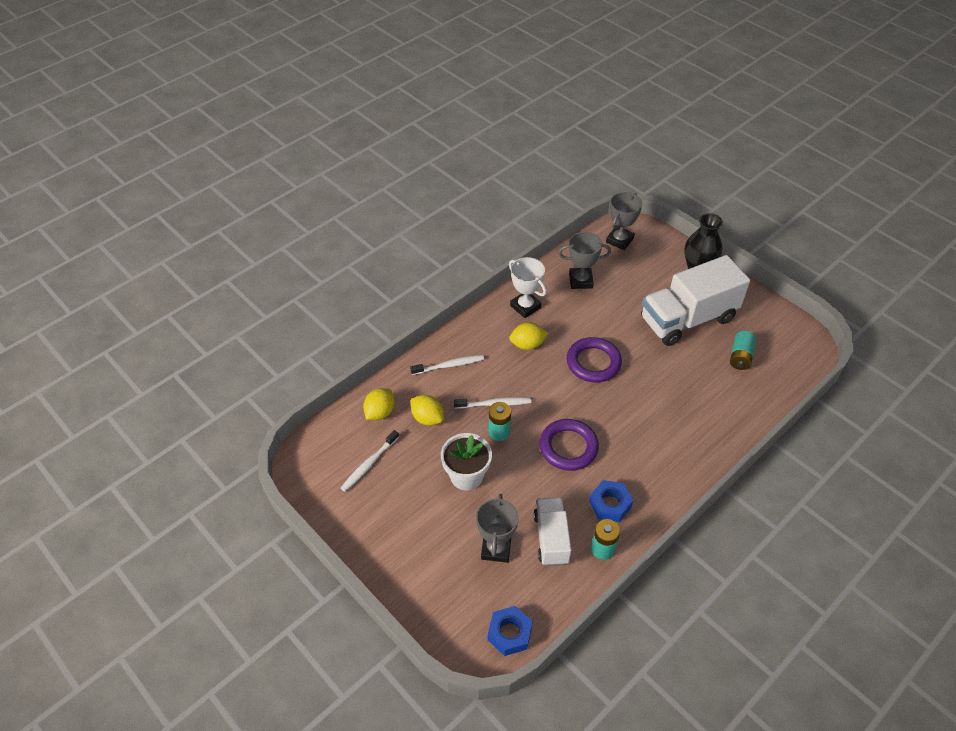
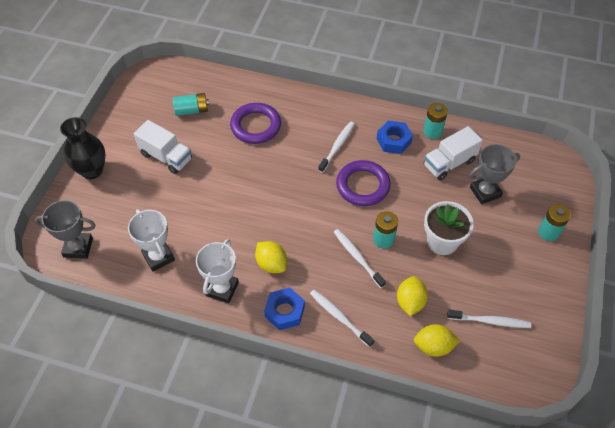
camera: 120 degrees left, 5 degrees up
(414, 574) = (548, 232): none -> turquoise battery
(509, 633) = (536, 156): blue nut -> blue nut (284, 311)
(580, 281) = (158, 257): grey trophy -> white trophy
(593, 362) = (261, 204): purple ring -> purple ring (256, 126)
(630, 451) = (337, 146): none -> white toothbrush
(688, 319) = (166, 157): white truck -> white truck, size x0.56

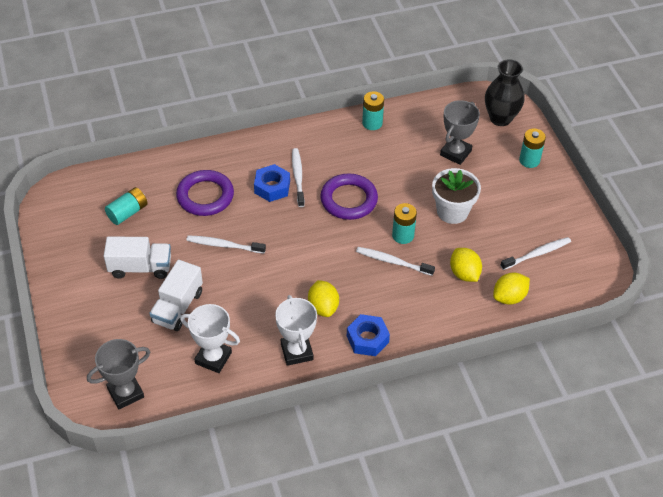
camera: 35 degrees left, 5 degrees down
(92, 170) = (74, 318): black vase -> black vase (500, 118)
(271, 264) = (323, 307): yellow lemon -> yellow lemon turned 60 degrees clockwise
(339, 317) = (417, 317): white toothbrush -> white toothbrush (224, 245)
(393, 141) = (344, 147): blue nut -> blue nut (272, 187)
(449, 163) = (407, 143): white truck -> white truck (178, 307)

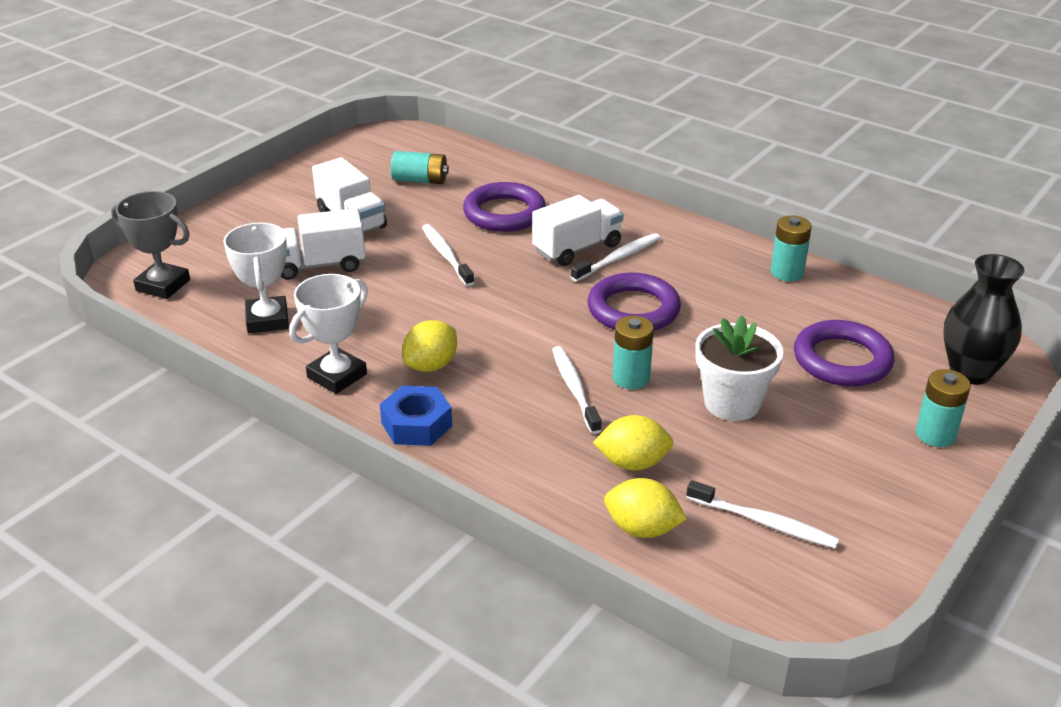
camera: 55 degrees right, 15 degrees down
(272, 187) = (577, 248): blue nut -> white truck
(455, 153) = (842, 360): grey trophy -> purple ring
(464, 273) = (632, 463): yellow lemon -> yellow lemon turned 60 degrees clockwise

